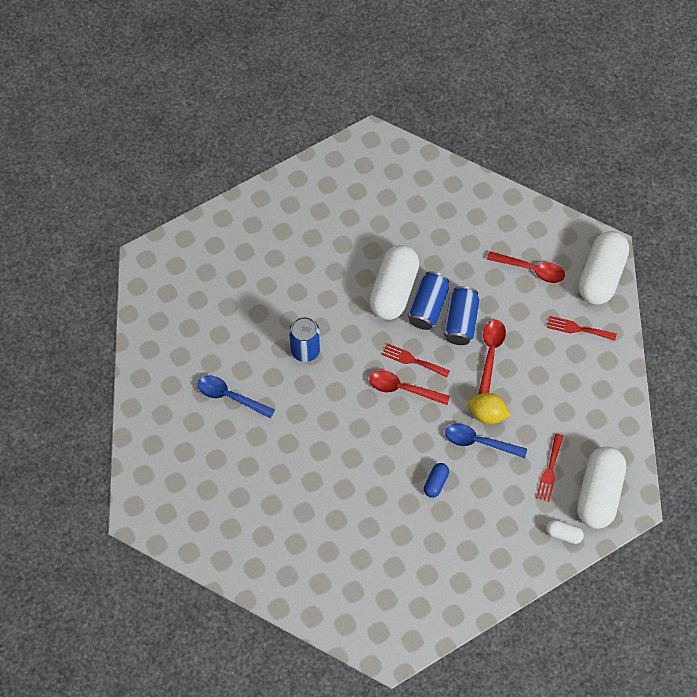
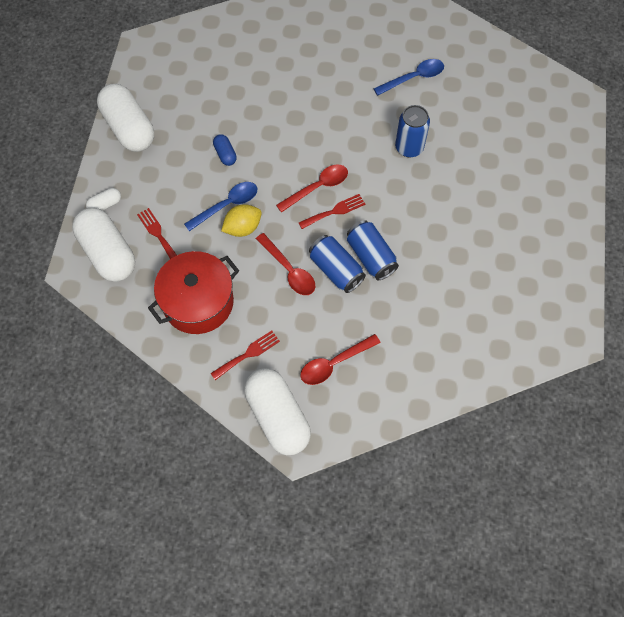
camera: 130 degrees right, 0 degrees up
(394, 290) = (408, 244): white capsule -> white capsule (129, 128)
(573, 394) = (198, 302): none -> red pot

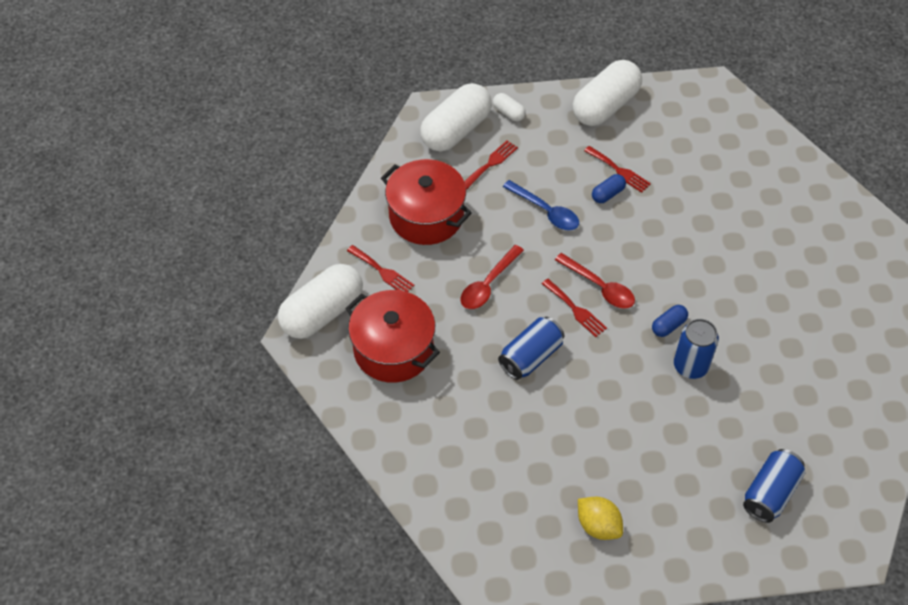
camera: 75 degrees right, 10 degrees down
(204, 139) = (619, 171): none -> red fork
(243, 228) = (524, 232): yellow lemon -> yellow lemon (598, 525)
(334, 363) = (393, 349): red spoon -> red pot
(336, 270) = (503, 327): blue can -> blue can (770, 493)
(368, 151) = (668, 326): none -> blue capsule
(414, 78) = (794, 351): blue spoon -> none

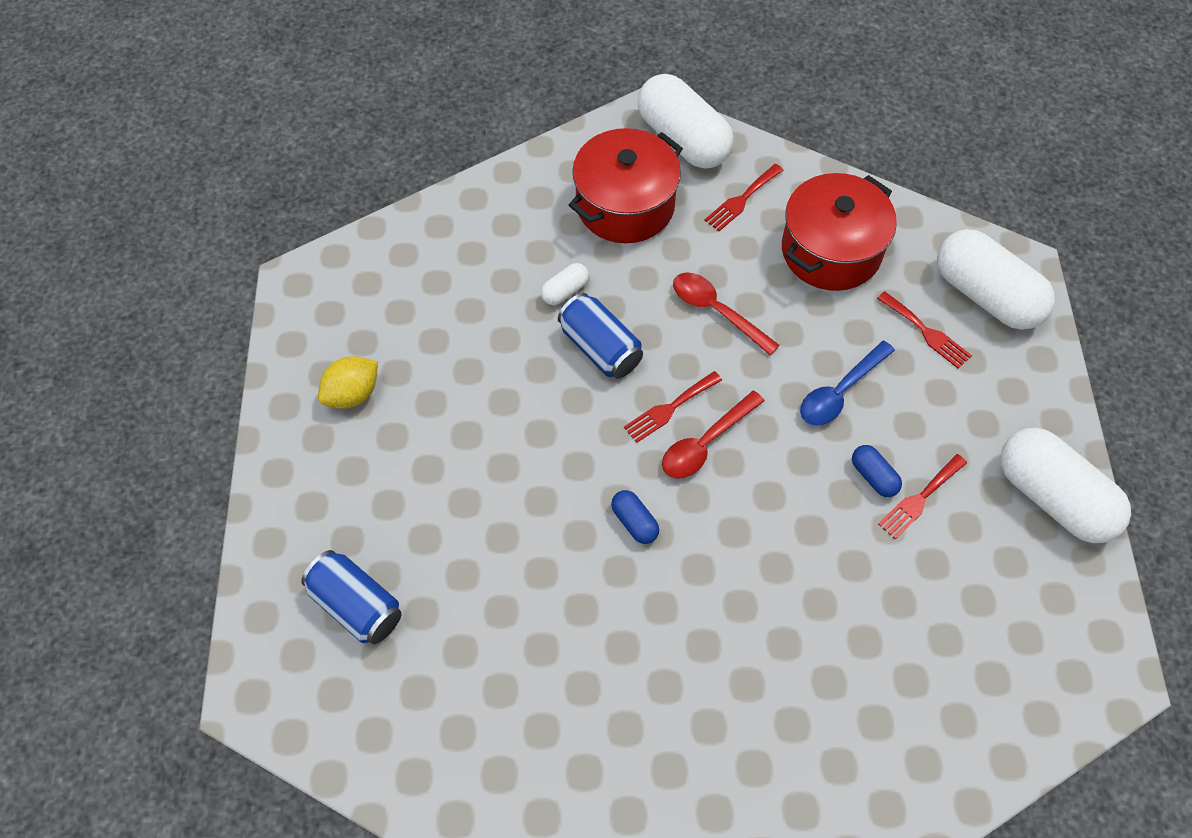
camera: 95 degrees right, 5 degrees up
(508, 113) = (1026, 363): white capsule -> white capsule (565, 291)
(690, 366) = (565, 540): blue can -> none

